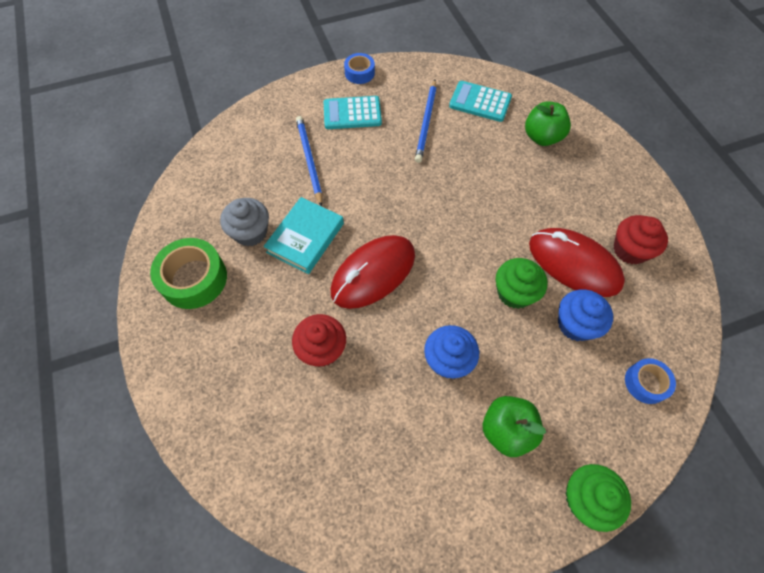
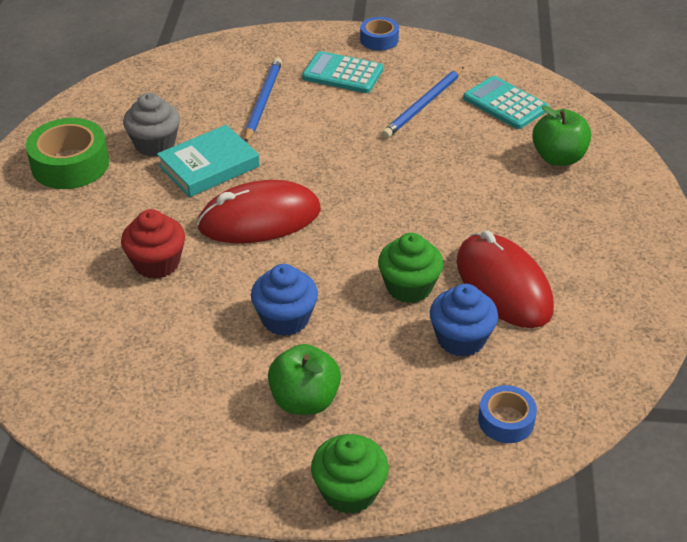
camera: 25 degrees right, 20 degrees down
(630, 250) = (587, 295): red cupcake -> none

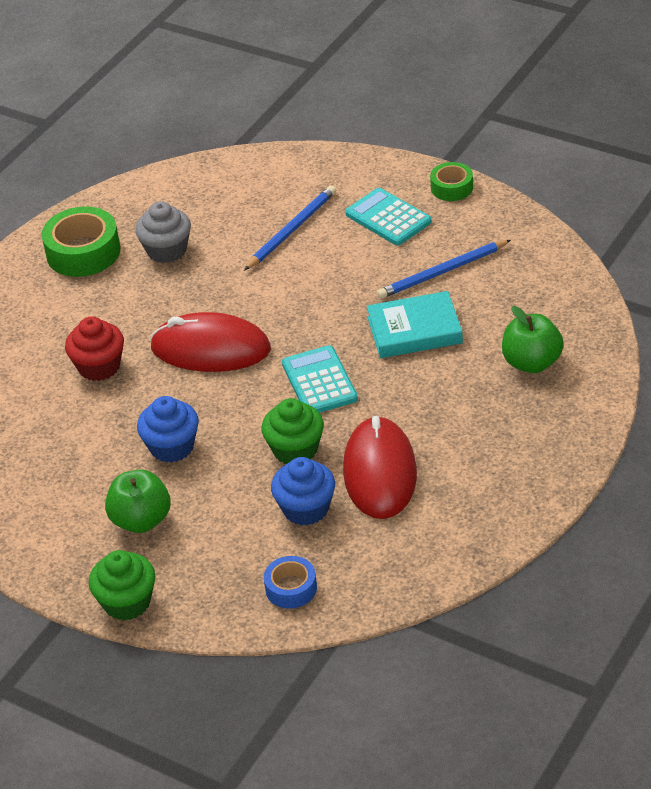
camera: 30 degrees right, 0 degrees up
(209, 166) = (200, 285): turquoise book -> turquoise book (414, 330)
(379, 40) = (452, 187): blue tape -> green tape
(505, 104) = (525, 291): turquoise calculator -> turquoise calculator (319, 381)

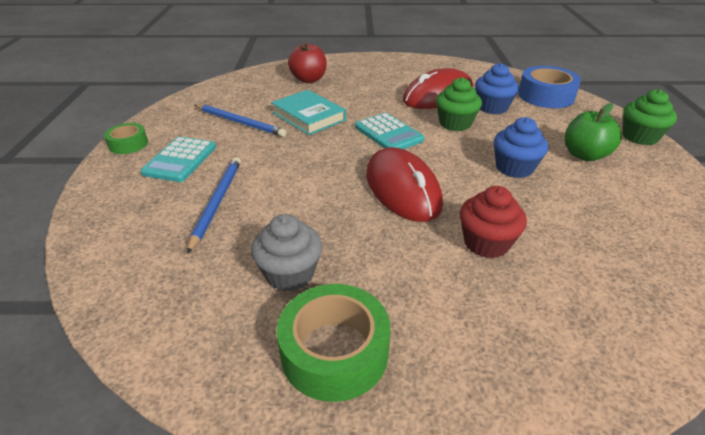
camera: 125 degrees left, 5 degrees down
(291, 588) = (545, 96): blue tape -> blue tape, size x1.73
(292, 230) = (217, 202): blue pencil -> blue pencil turned 90 degrees clockwise
(319, 381) = (388, 133): turquoise calculator -> turquoise calculator turned 75 degrees counterclockwise
(532, 363) = (309, 79): green apple -> red apple

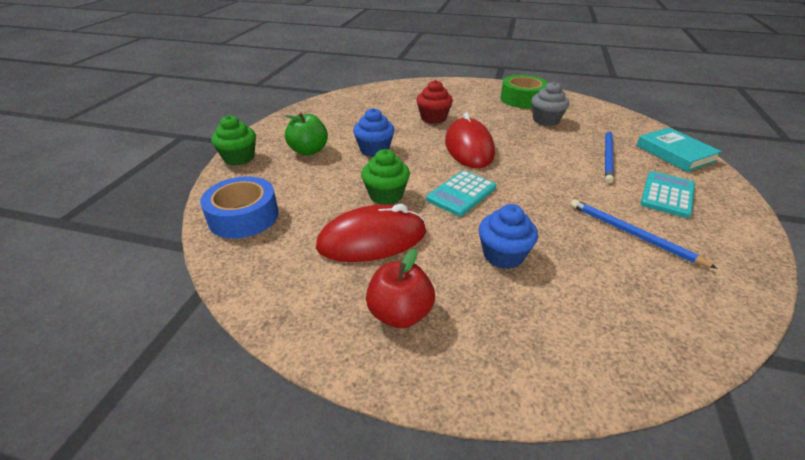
camera: 165 degrees left, 0 degrees up
(128, 144) = (744, 222): green tape -> none
(308, 116) = (548, 230): turquoise book -> turquoise book (675, 153)
(309, 79) = (558, 317): red apple -> red apple (400, 313)
(388, 133) = (461, 194): turquoise calculator -> turquoise calculator turned 120 degrees counterclockwise
(492, 107) = (326, 209): blue cupcake -> blue cupcake (503, 255)

